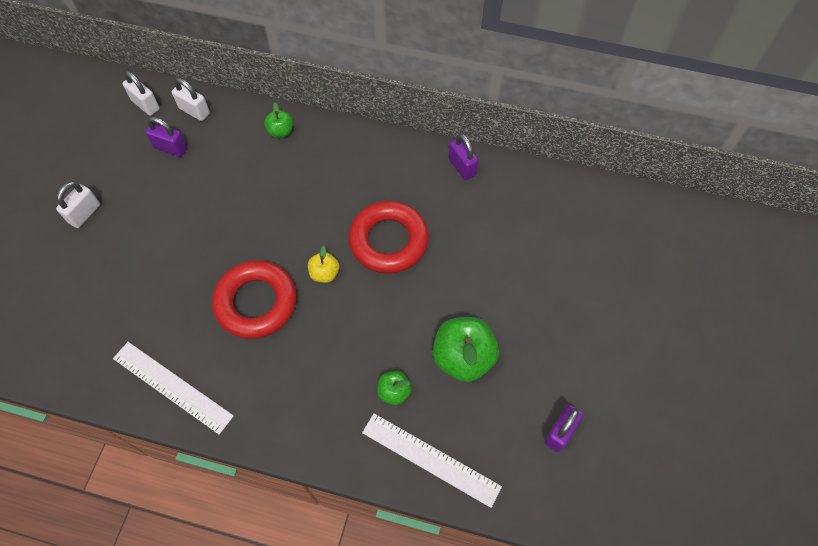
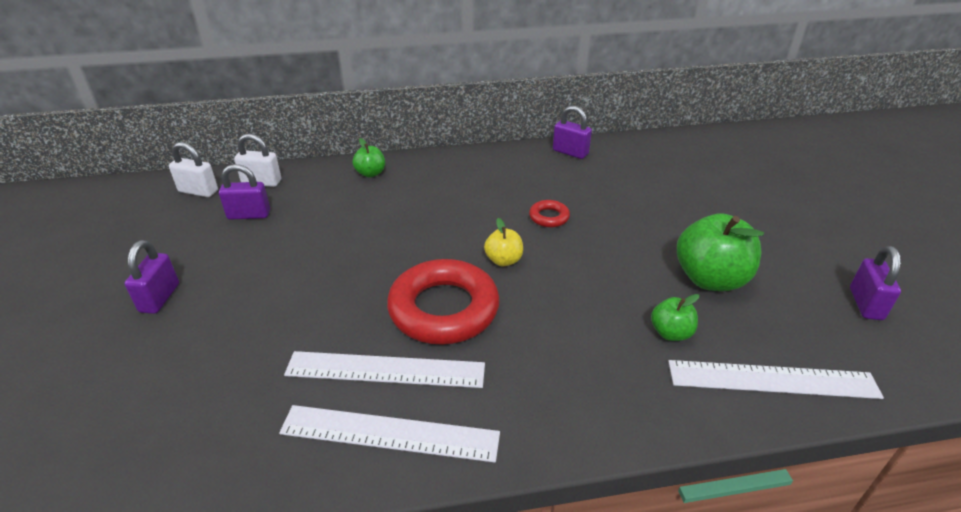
camera: 25 degrees left, 25 degrees down
(84, 213) = (160, 298): white padlock -> purple padlock
(193, 338) = (385, 369): none -> white ruler
(388, 241) = (549, 217): red ring -> red ring, size x0.44

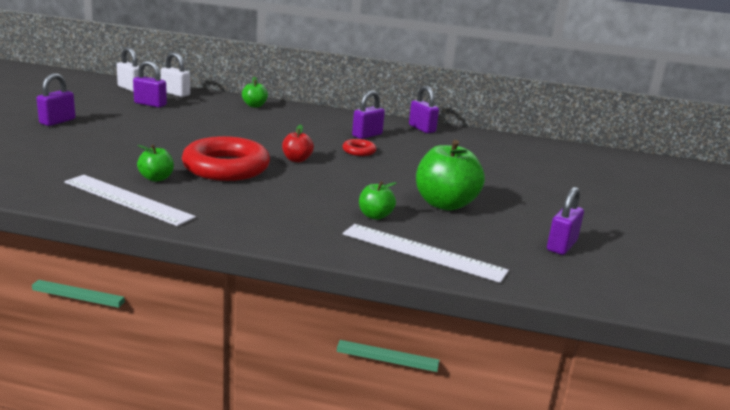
camera: 20 degrees right, 15 degrees down
(385, 369) = (156, 178): white ruler -> green apple
(503, 260) = (297, 160): yellow apple -> red apple
(531, 185) = (367, 135): none -> purple padlock

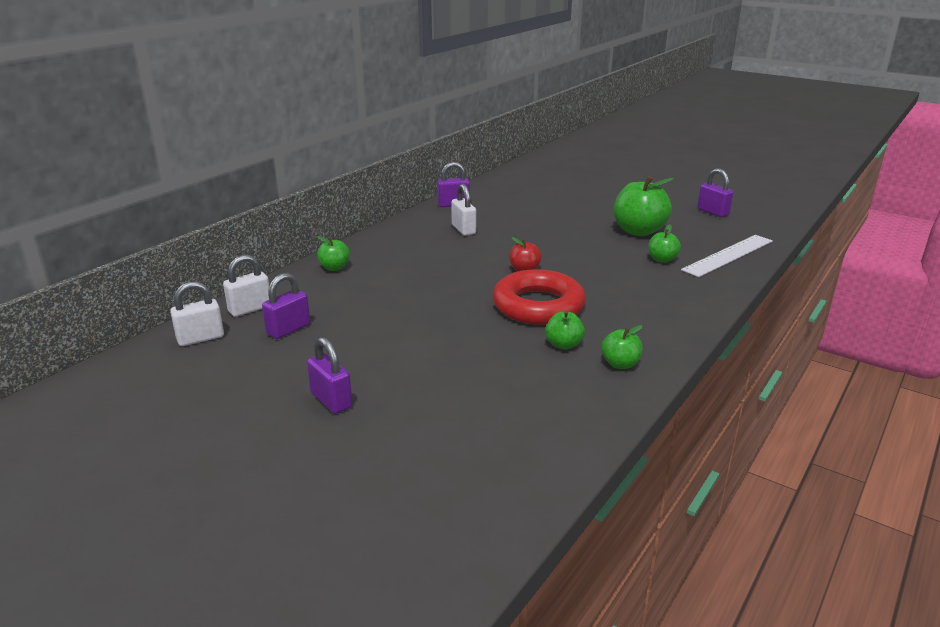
camera: 65 degrees left, 5 degrees up
(127, 199) = (620, 364): white ruler -> green apple
(359, 151) = (507, 240): red ring -> none
(367, 135) = (463, 229): purple padlock -> white padlock

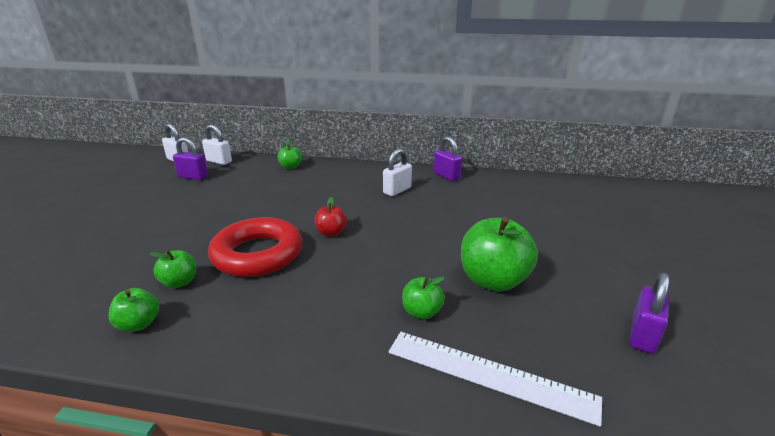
camera: 65 degrees right, 0 degrees up
(331, 400) = (95, 210): purple padlock -> none

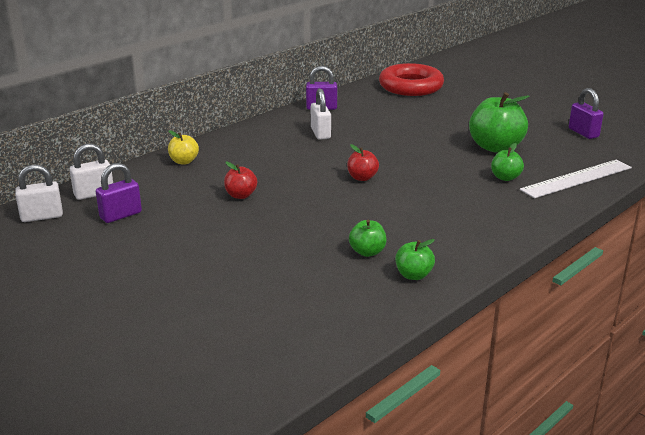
camera: 55 degrees left, 0 degrees up
(252, 199) = (241, 195): none -> red apple
(257, 254) = (360, 213): red ring -> red ring (411, 86)
(290, 167) = (184, 161): green apple -> yellow apple

